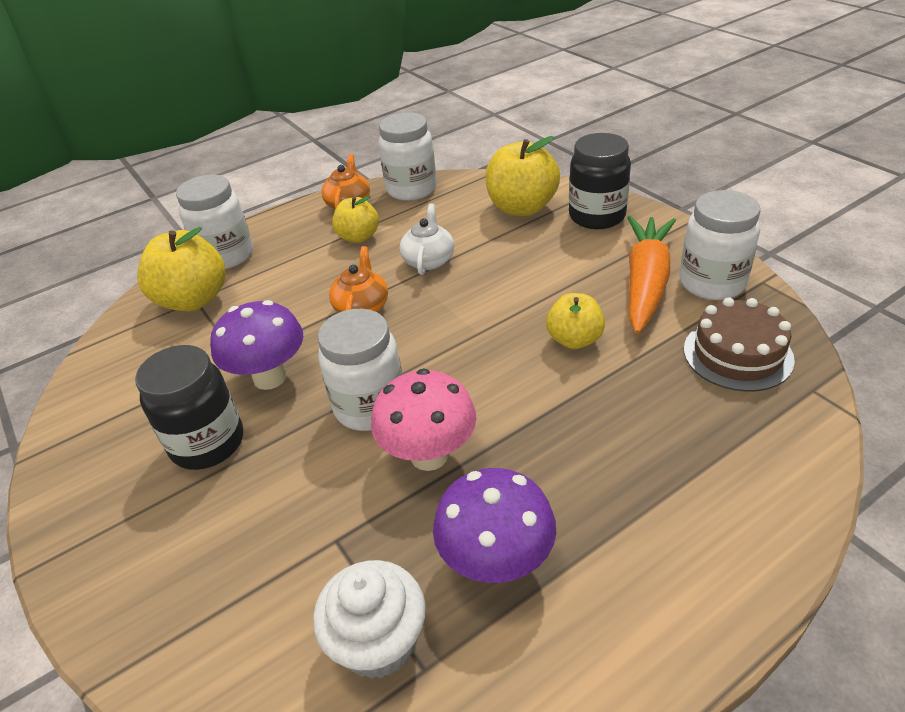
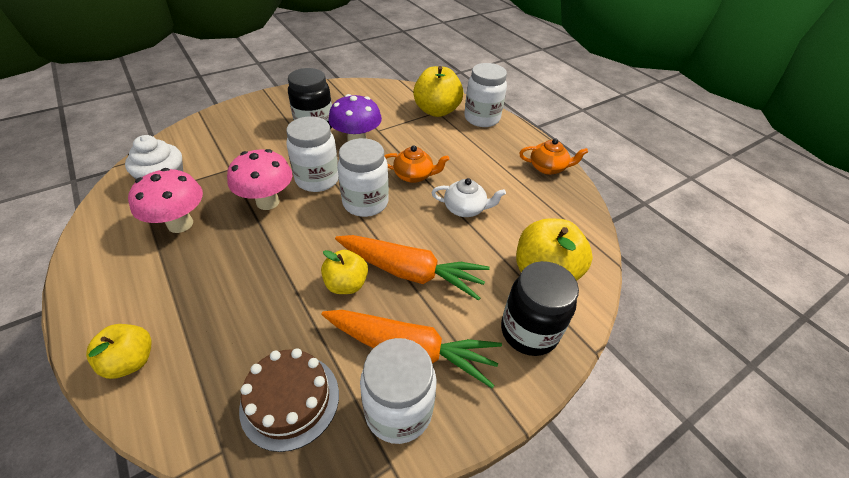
camera: 85 degrees right, 5 degrees up
(358, 237) = (500, 173): yellow apple -> yellow apple (131, 361)
(411, 189) = (573, 202): white jar -> white jar (365, 203)
(496, 562) = (180, 224): purple mushroom -> pink mushroom
(542, 292) = (411, 272): none -> orange carrot

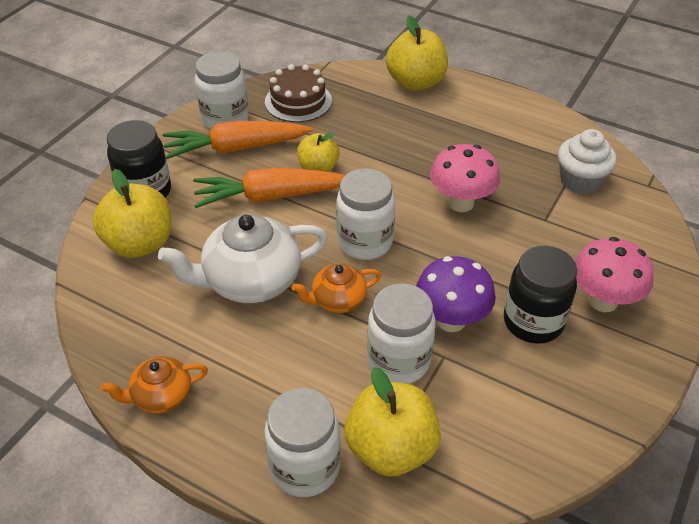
camera: 155 degrees right, 0 degrees up
(131, 361) = (415, 82): yellow apple -> yellow apple, size x1.63
(180, 224) = (508, 155): pink mushroom -> pink mushroom (603, 301)
(317, 179) = (441, 247): white jar -> white jar (398, 361)
(465, 209) = (250, 281): white teapot -> white teapot, size x1.81

